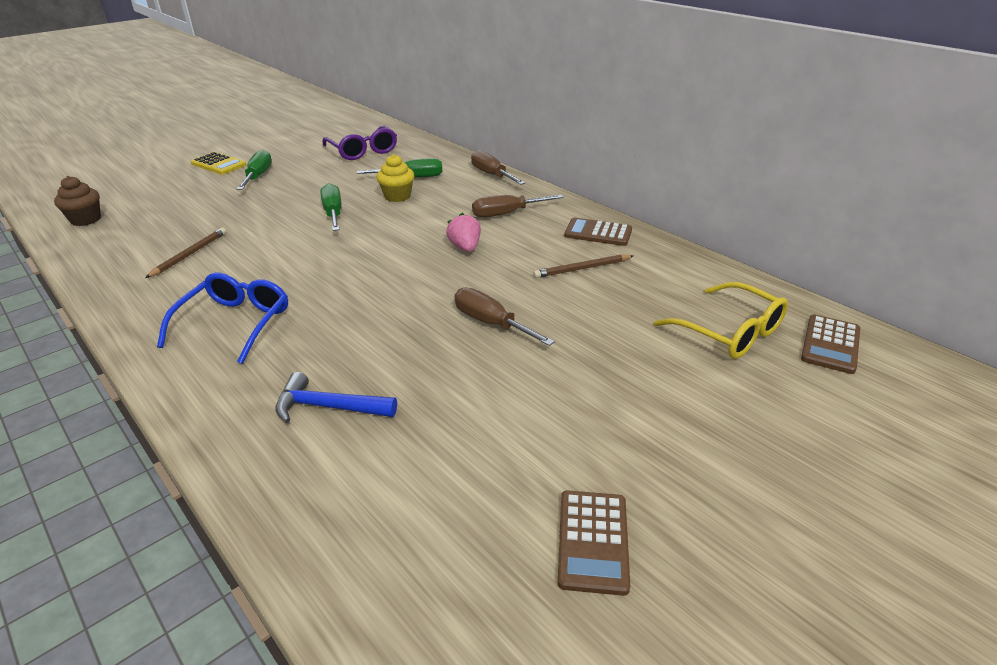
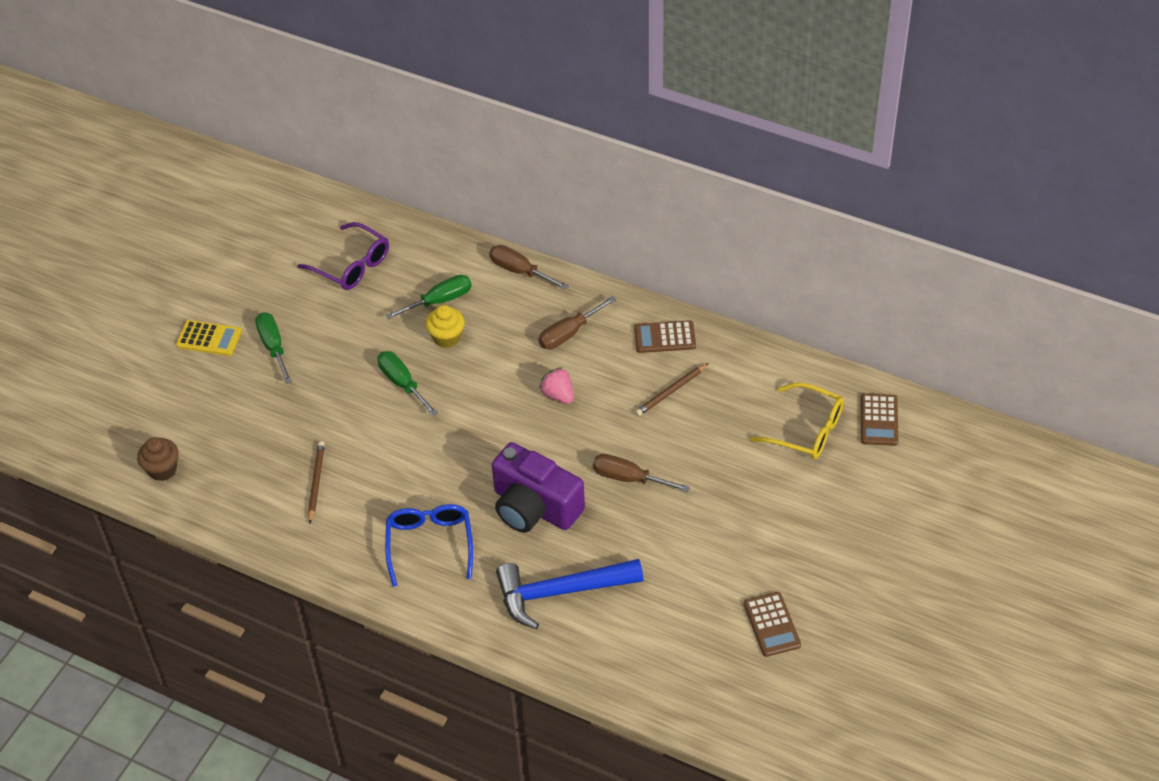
camera: 20 degrees left, 15 degrees up
(329, 407) = (561, 592): blue hammer -> blue hammer, size x1.65
(370, 321) = (534, 507): none -> purple camera

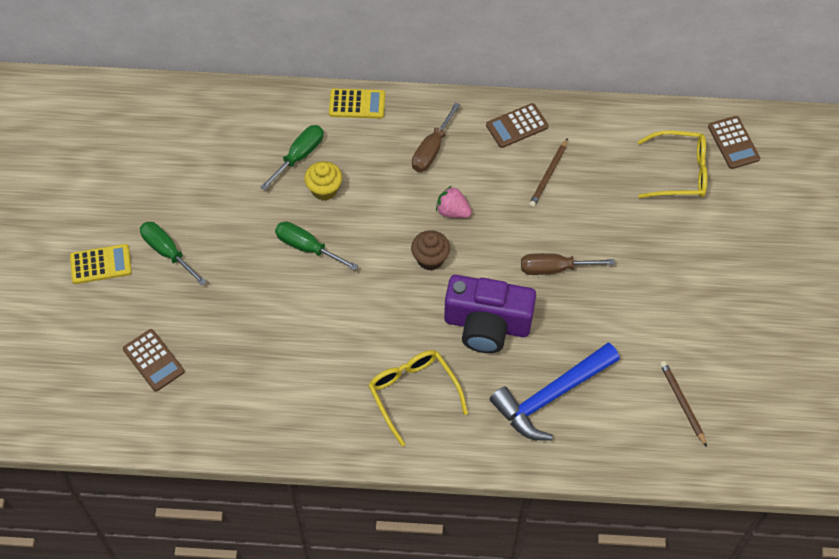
camera: 25 degrees left, 10 degrees up
(162, 469) = (125, 410): brown cupcake -> brown cupcake (430, 259)
(316, 482) = (278, 371): brown pencil -> brown pencil (682, 403)
(352, 265) = (199, 147): purple glasses -> none
(430, 544) = (413, 393): blue glasses -> yellow glasses
(520, 271) = (357, 104): brown screwdriver -> yellow calculator
(772, 624) = (742, 360): brown calculator -> brown calculator (153, 360)

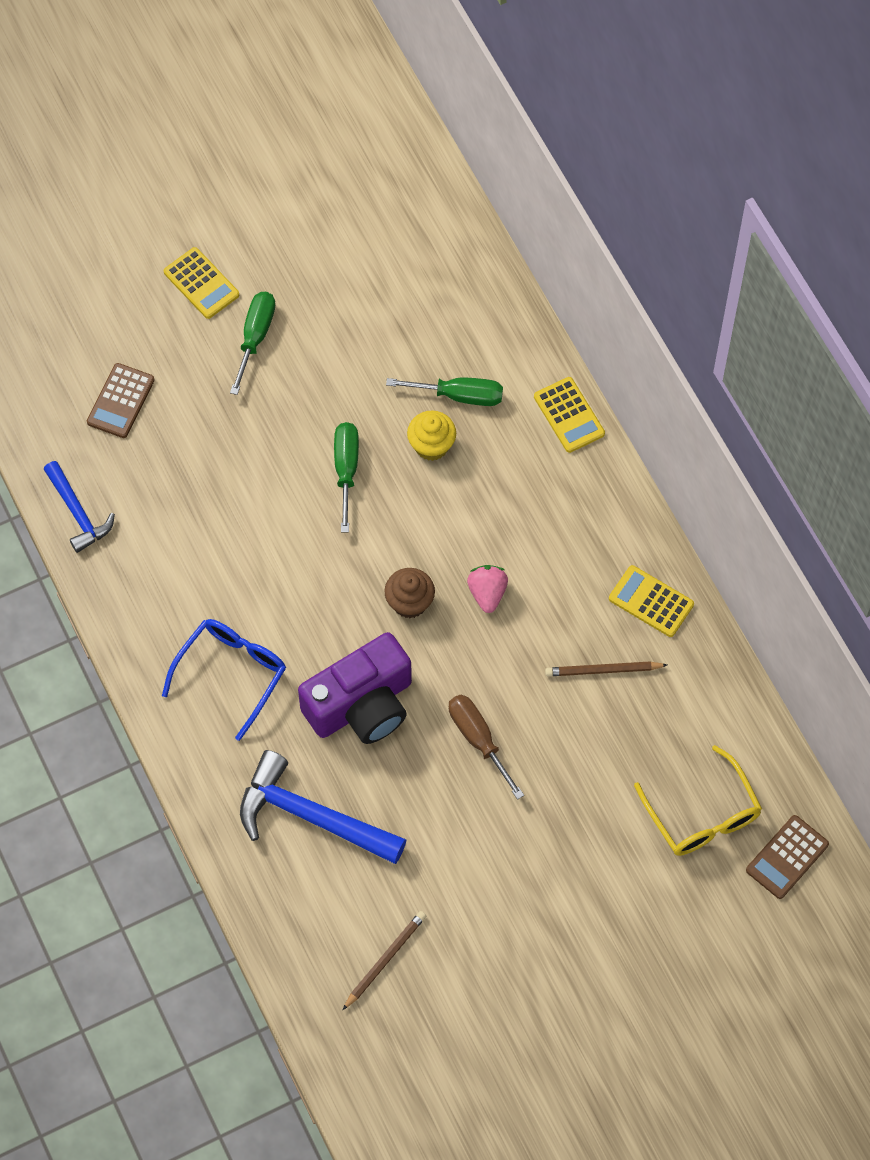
camera: 60 degrees right, 5 degrees up
(221, 432) = (77, 513): none -> blue hammer
(413, 393) = (231, 674): yellow glasses -> blue glasses
(431, 150) = (557, 527): brown screwdriver -> none
(487, 324) = (361, 705): purple camera -> purple camera turned 105 degrees counterclockwise
(517, 126) = (651, 601): brown calculator -> yellow calculator

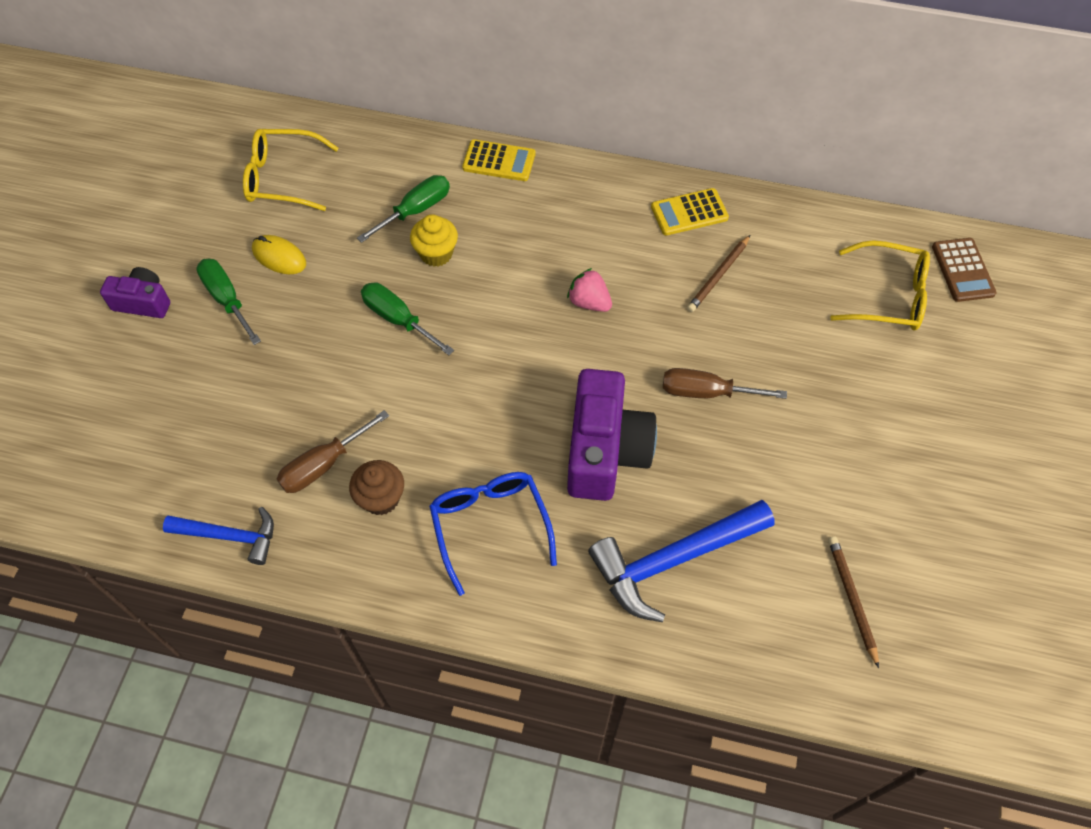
camera: 50 degrees left, 5 degrees down
(121, 401) = (171, 429): brown calculator -> none
(182, 524) = (323, 465): none -> brown screwdriver
(201, 283) = (143, 302): yellow calculator -> purple camera
(325, 338) = (279, 257): none -> yellow mouse
(400, 272) = (282, 178): none -> yellow glasses
(409, 603) = (549, 356): brown cupcake -> brown cupcake (381, 498)

